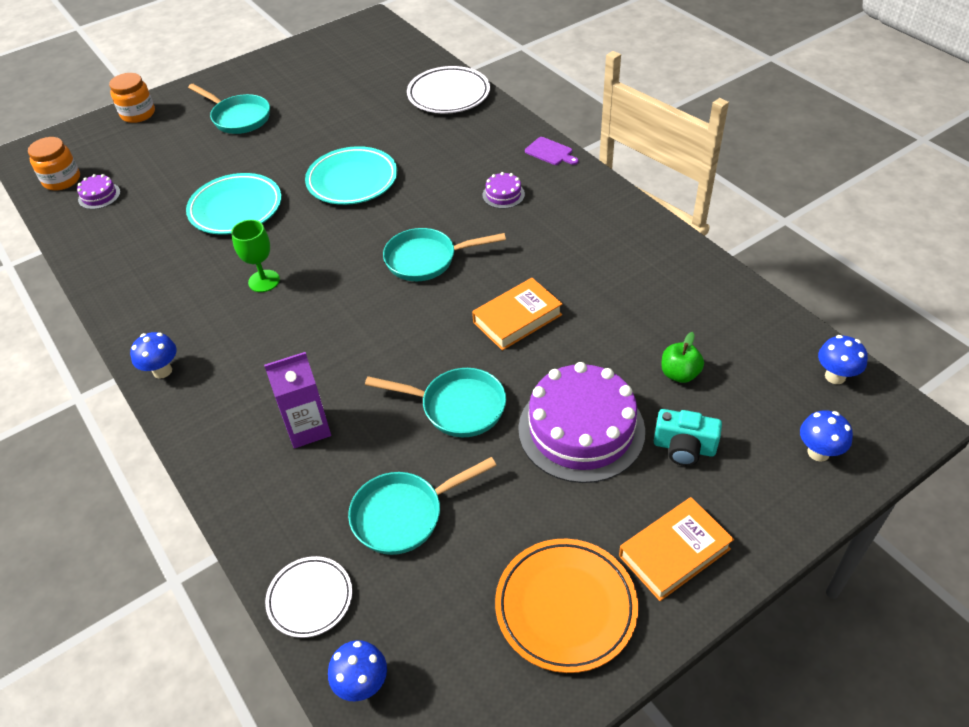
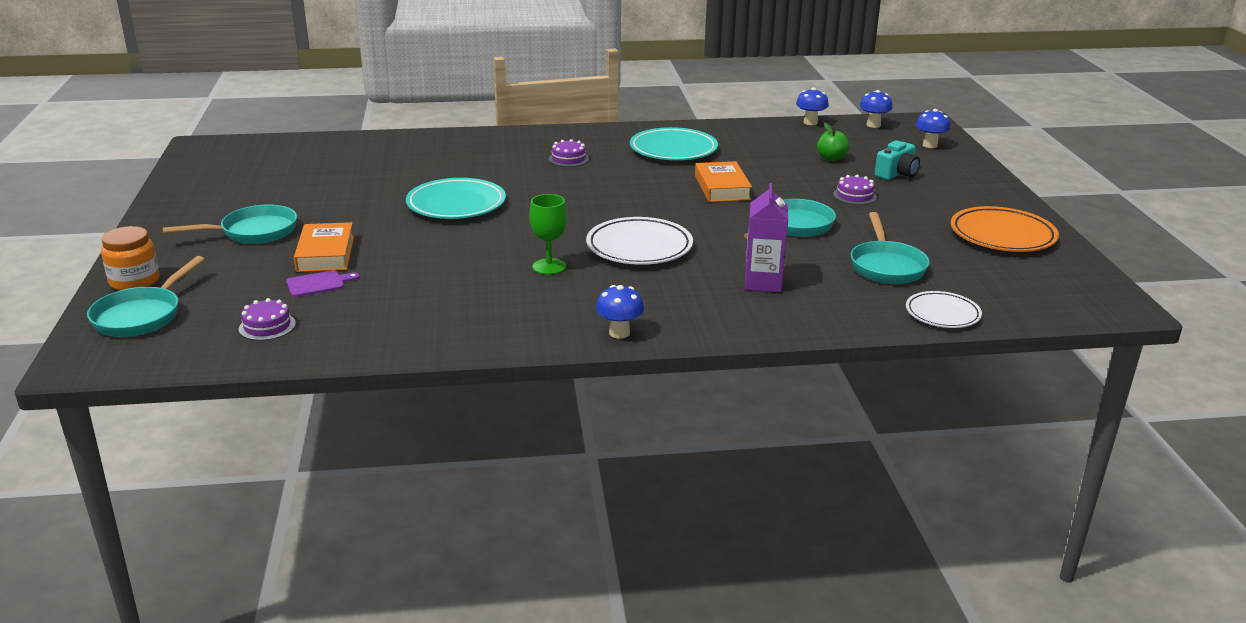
camera: 65 degrees left, 20 degrees down
(62, 180) = (191, 345): orange jar -> none
(236, 208) = (415, 260): turquoise plate -> turquoise plate (673, 150)
(362, 684) = (1029, 310): blue mushroom -> blue mushroom (810, 122)
(426, 259) = (611, 201): turquoise pan -> turquoise pan (142, 315)
(448, 95) = (393, 145): white plate -> white plate (639, 247)
(550, 152) = (539, 133): purple cutting board -> purple cutting board (318, 284)
(581, 429) = (854, 196): purple cake -> purple cake, size x0.43
(674, 552) = (979, 197): orange book -> orange book (325, 254)

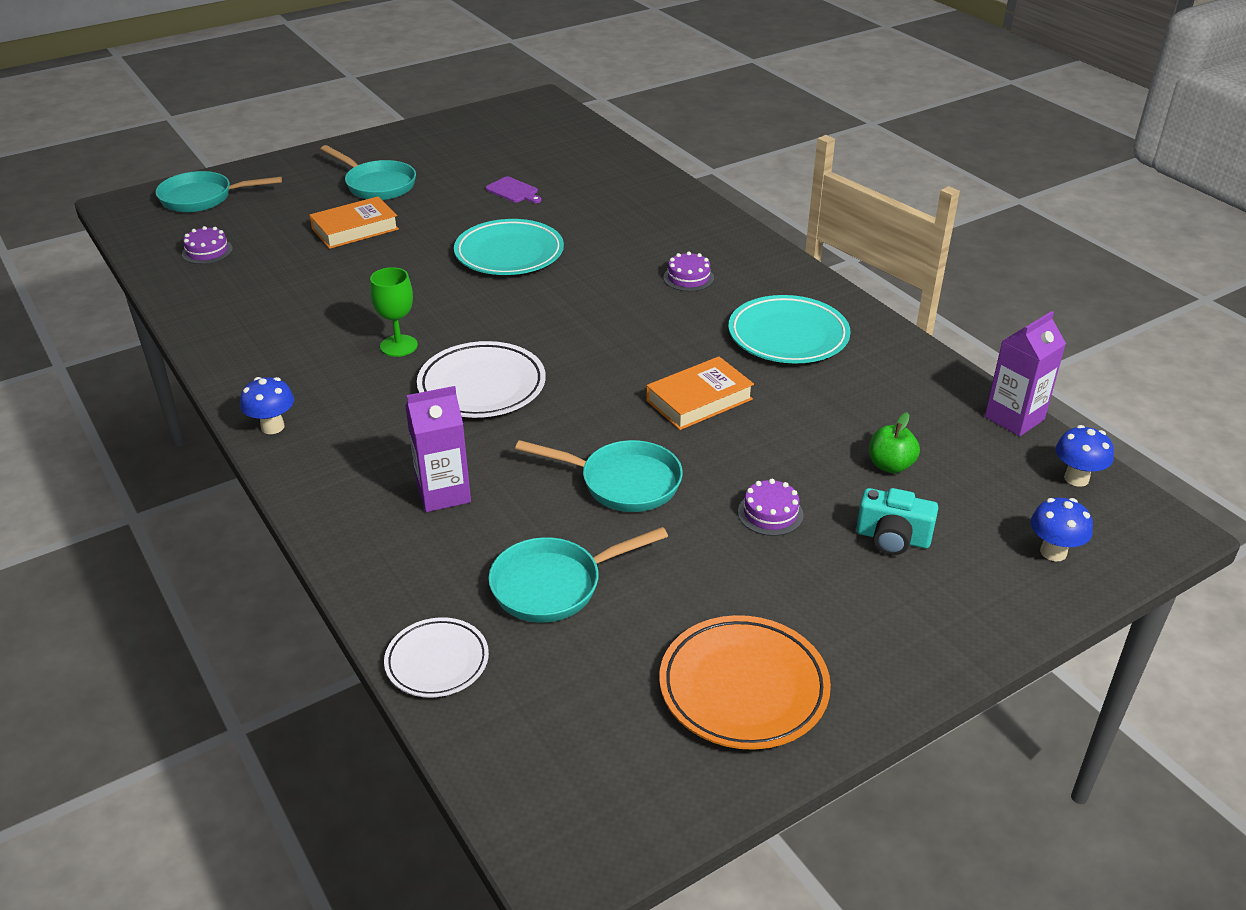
camera: 65 degrees right, 10 degrees up
(134, 281) = (258, 174): orange jar -> none
(318, 284) = (295, 246): purple cutting board -> purple cutting board (513, 191)
(810, 122) = (1014, 418): blue mushroom -> purple carton

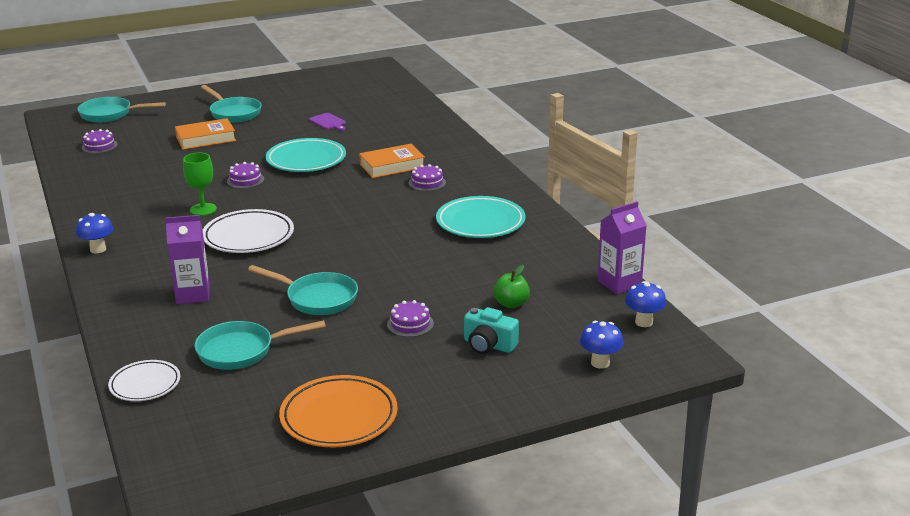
camera: 10 degrees right, 10 degrees down
(438, 292) = (245, 180): none -> purple cake
(699, 400) = (395, 255): orange book -> orange book (392, 166)

